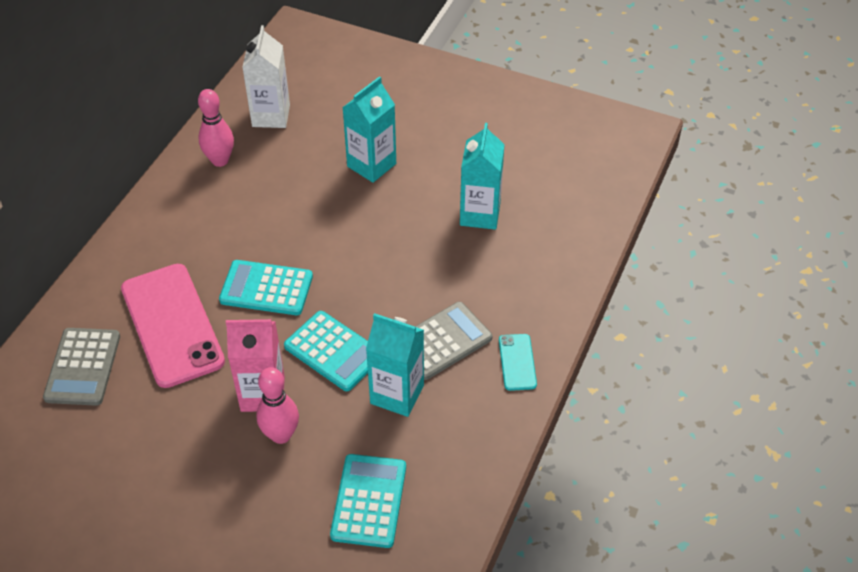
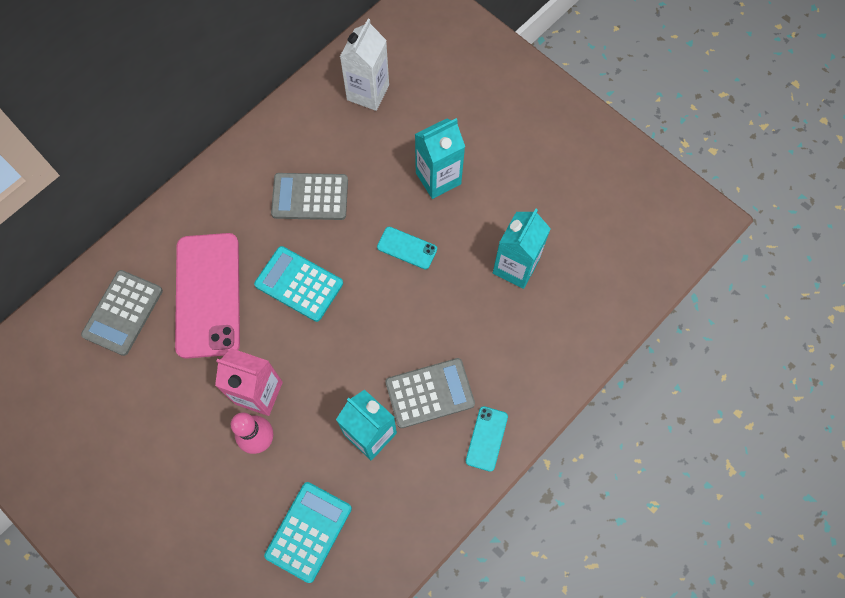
camera: 20 degrees right, 20 degrees up
(220, 160) = (306, 129): pink bowling pin -> none
(247, 214) = (310, 197): none -> grey calculator
(333, 351) = (333, 370): turquoise calculator -> none
(365, 228) = (407, 248): none -> turquoise phone

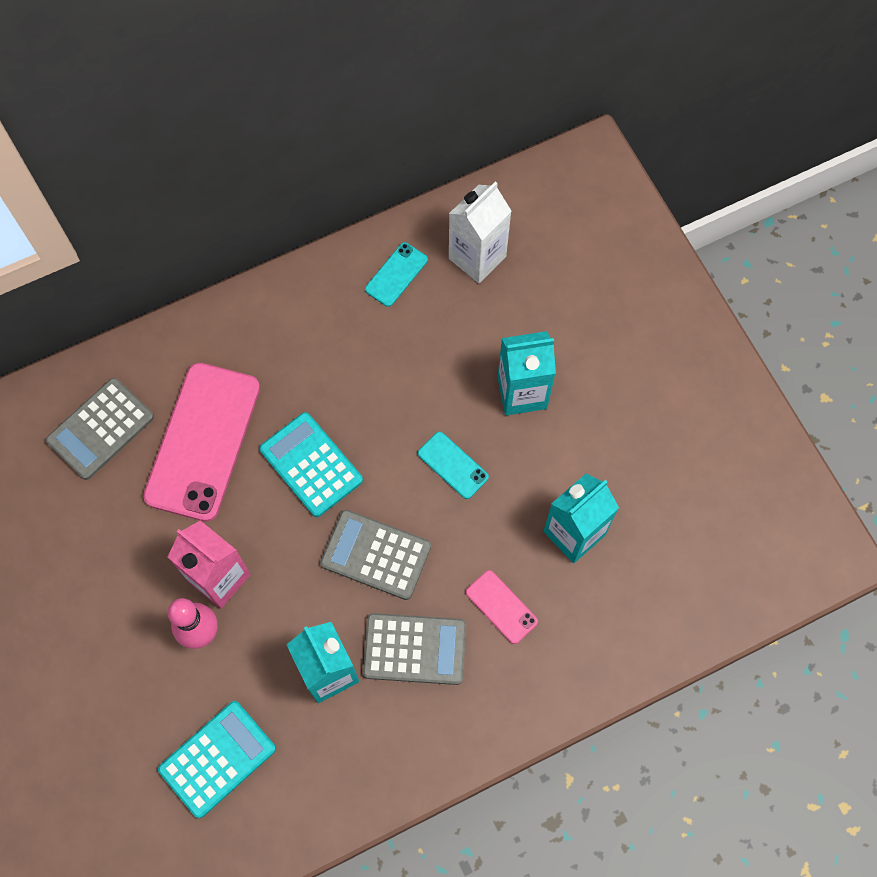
camera: 20 degrees right, 0 degrees up
(310, 197) = (361, 364): grey calculator -> grey calculator (376, 555)
(483, 339) = (501, 607): none -> pink phone
(486, 438) = (461, 727): turquoise phone -> turquoise phone (396, 274)

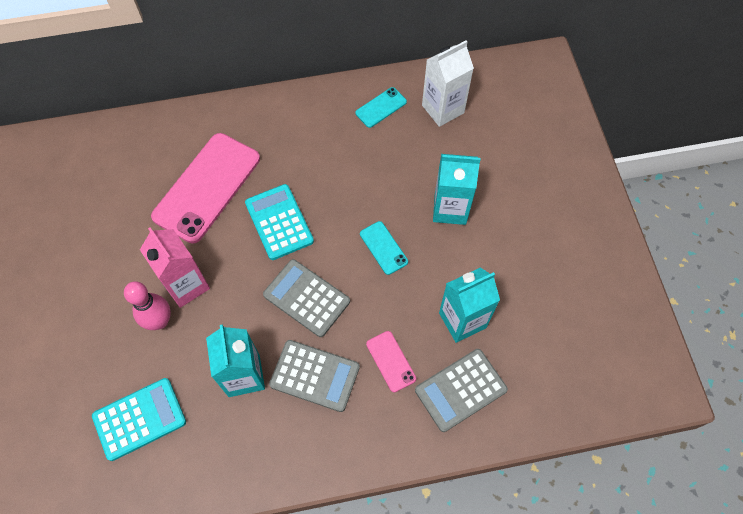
camera: 15 degrees right, 5 degrees down
(100, 429) = (139, 162): grey calculator -> grey calculator (460, 390)

